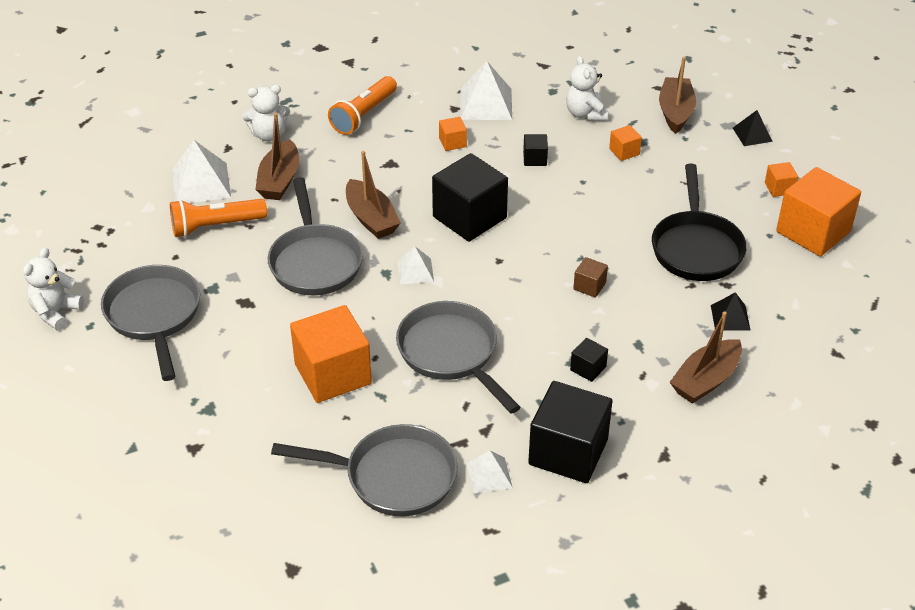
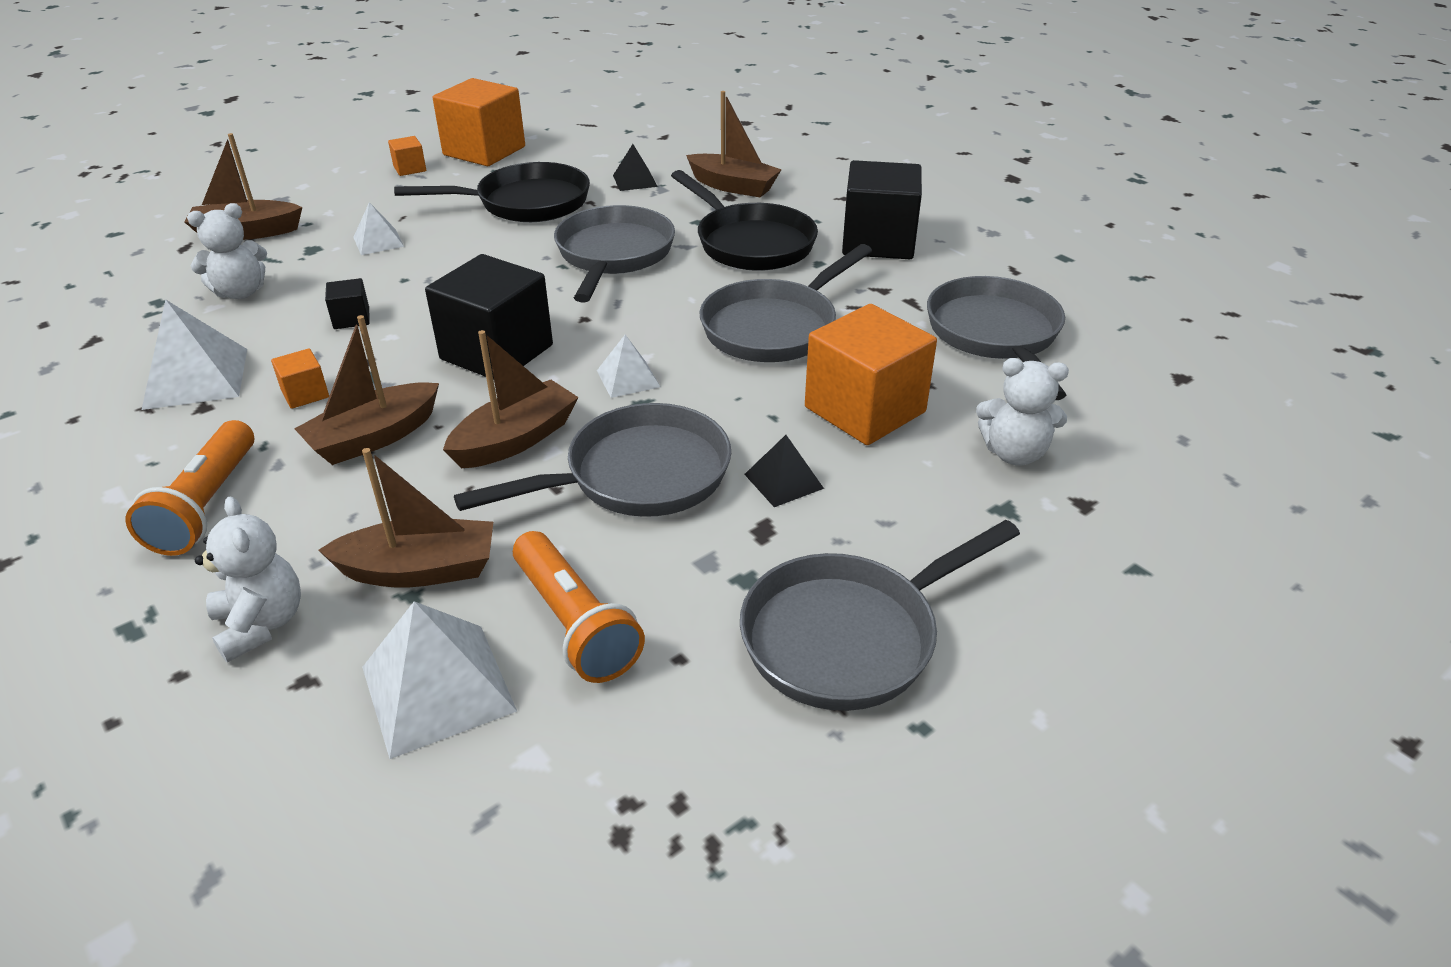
camera: 105 degrees left, 5 degrees down
(56, 312) = (916, 803): white teddy bear -> white teddy bear (1014, 453)
(364, 115) = (207, 505): orange flashlight -> orange flashlight turned 75 degrees clockwise
(397, 167) = (374, 437): none -> brown boat
(489, 475) = (944, 279): white pyramid -> white pyramid (378, 241)
(588, 368) = (751, 243): black cube -> black pan
(589, 286) = (613, 255): brown cube -> grey pan
(624, 151) = (336, 258): orange cube -> none
(752, 134) = (303, 186): black pyramid -> black pyramid (784, 481)

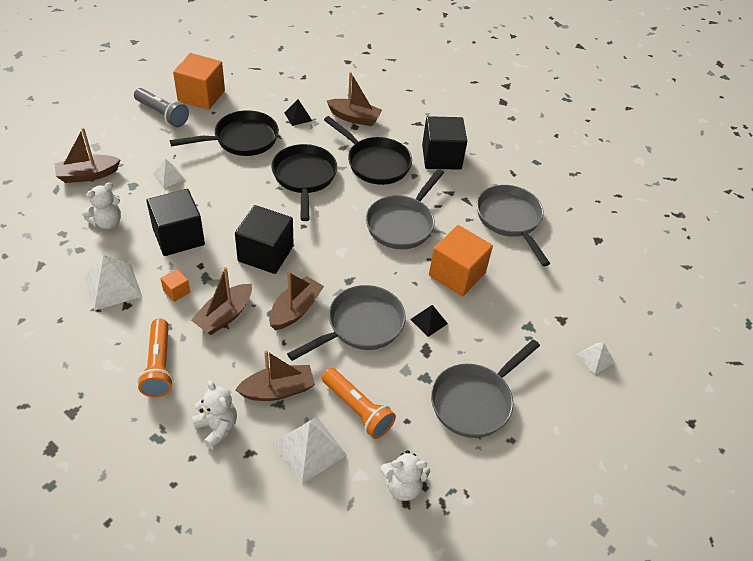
camera: 15 degrees left, 10 degrees up
(351, 318) = (178, 237): black cube -> black cube, size x2.25
(410, 169) = (162, 114): orange cube -> grey flashlight
(613, 255) = (304, 178): grey pan -> black pan
(628, 378) = (338, 265): white pyramid -> white pyramid (595, 358)
(1014, 453) = (528, 294): white teddy bear -> white teddy bear (403, 486)

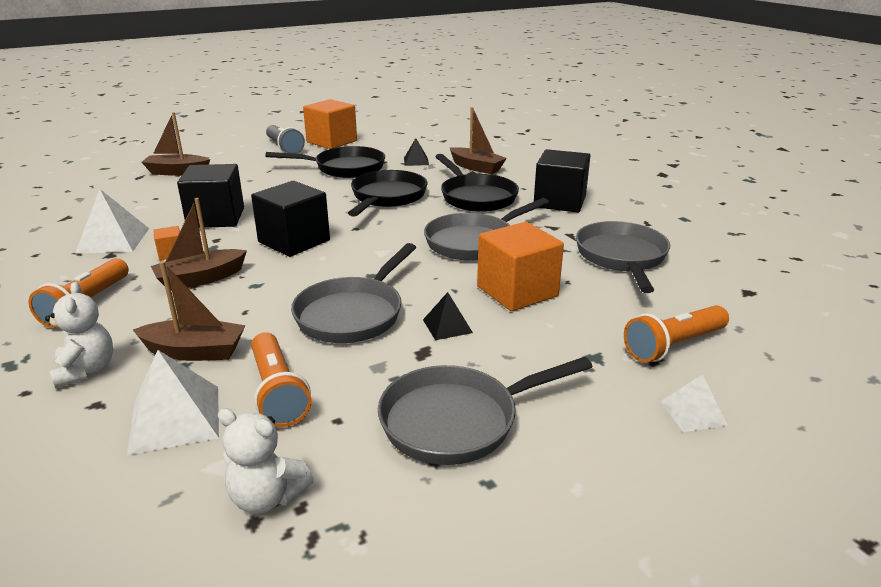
camera: 25 degrees right, 20 degrees down
(107, 222) = (159, 200): white teddy bear -> none
(169, 177) = (249, 181): white pyramid -> none
(295, 310) = (285, 288): brown boat -> none
(361, 325) = (353, 314): grey pan -> grey pan turned 135 degrees clockwise
(569, 304) = (674, 346): none -> orange flashlight

